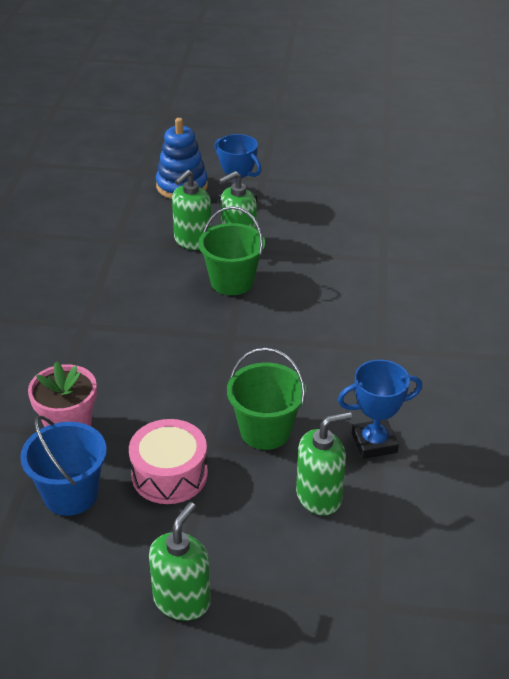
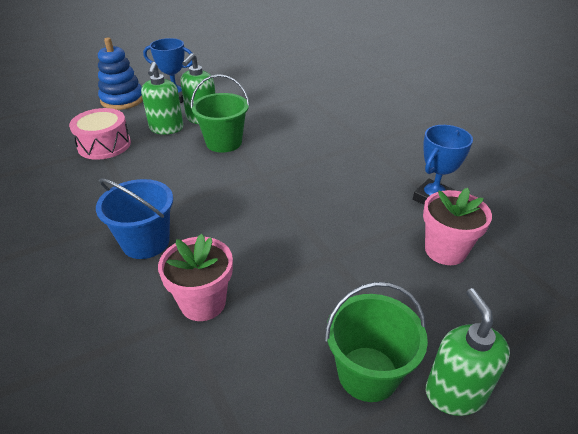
camera: 35 degrees left, 0 degrees up
(70, 494) = (263, 359): blue bucket -> blue bucket (146, 242)
(169, 474) = (327, 294): pink drum -> pink drum (104, 145)
(265, 431) = (358, 225): green bucket -> green bucket (368, 373)
(319, 496) = (445, 250): green soap dispenser -> pink flower pot

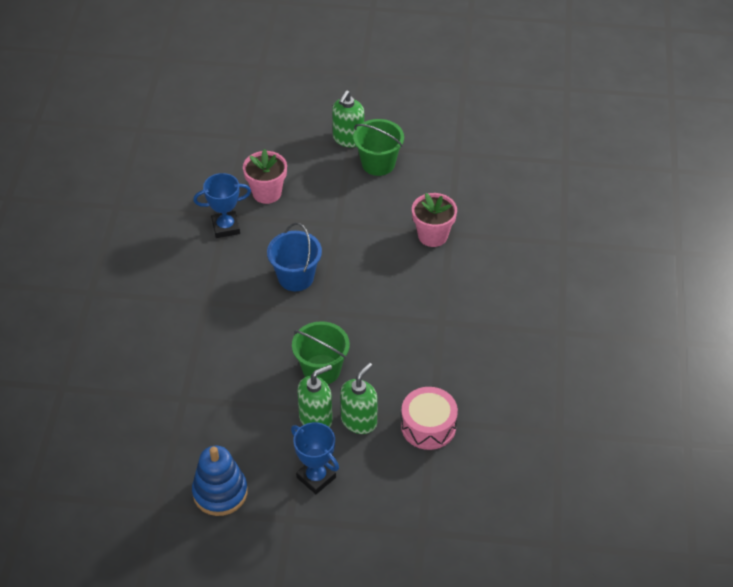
camera: 145 degrees left, 10 degrees up
(122, 100) = (375, 505): blue stacking toy -> blue stacking toy (220, 492)
(146, 242) = (444, 294): blue bucket -> blue bucket (296, 277)

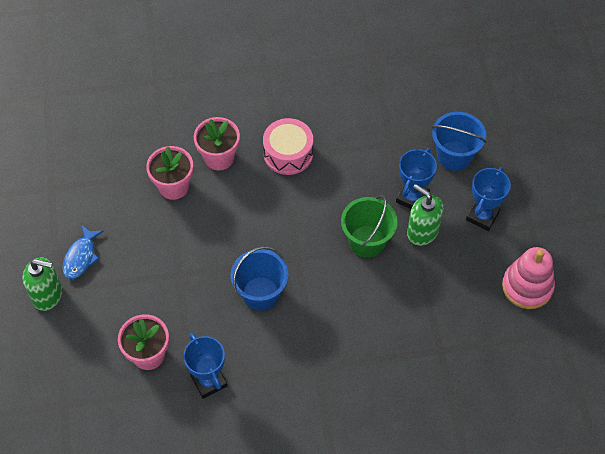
camera: 105 degrees left, 10 degrees up
(220, 492) = (527, 286): blue stacking toy -> pink stacking toy
(359, 421) = (412, 198): green soap dispenser -> blue trophy
(378, 163) = (81, 257): green bucket -> blue fish
(400, 473) = (454, 156): none -> blue bucket
(428, 426) = (399, 145): pink drum -> pink drum (288, 153)
(456, 274) = (219, 157): none -> pink flower pot

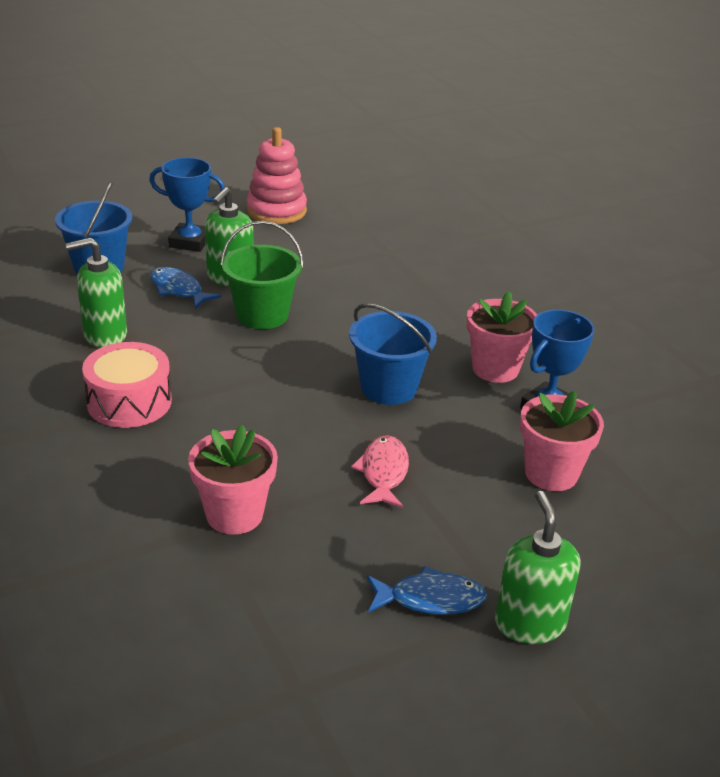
camera: 110 degrees left, 25 degrees down
(181, 265) = (383, 472): none -> pink fish
(219, 157) = (156, 473): pink flower pot -> pink flower pot (495, 369)
(364, 149) = (105, 335): none -> green soap dispenser
(412, 198) = (178, 290): blue trophy -> blue fish

